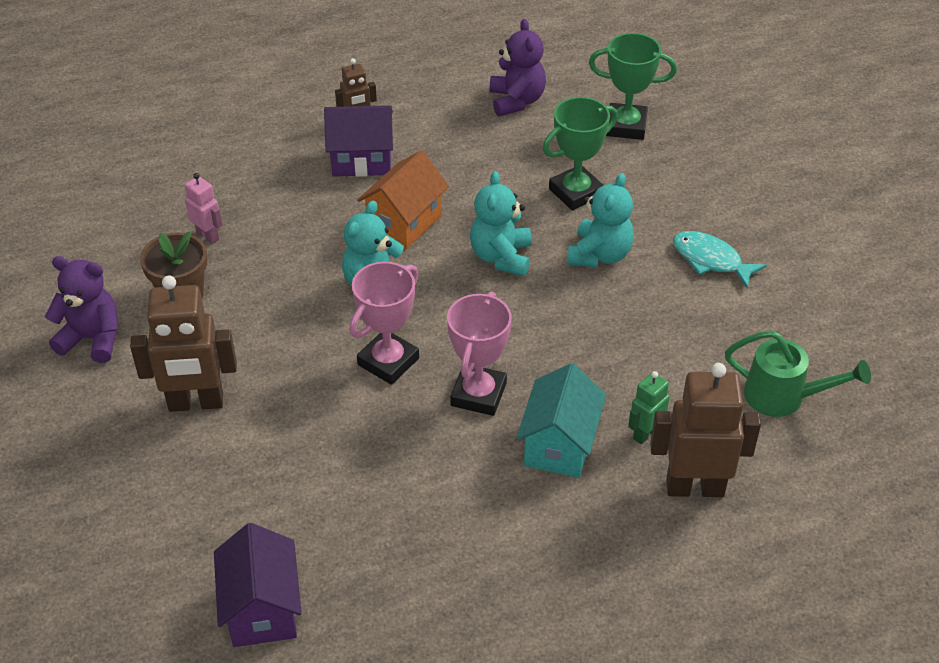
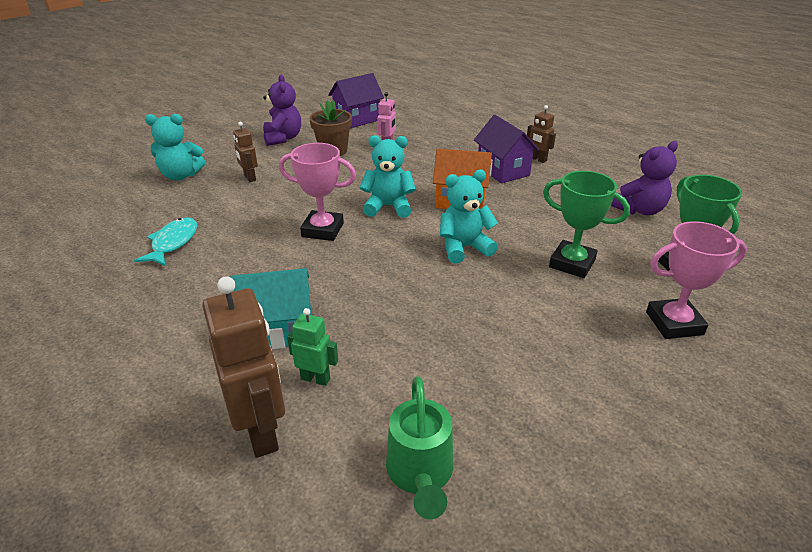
camera: 65 degrees right, 10 degrees down
(196, 403) = (249, 178): brown robot -> brown robot, size x0.52
(262, 609) = (87, 243): purple house -> purple house (357, 119)
(478, 394) = (313, 275): pink trophy -> pink trophy (674, 323)
(599, 255) = (512, 295): turquoise teddy bear -> turquoise teddy bear (180, 175)
(710, 260) = (570, 365): turquoise fish -> turquoise fish (173, 243)

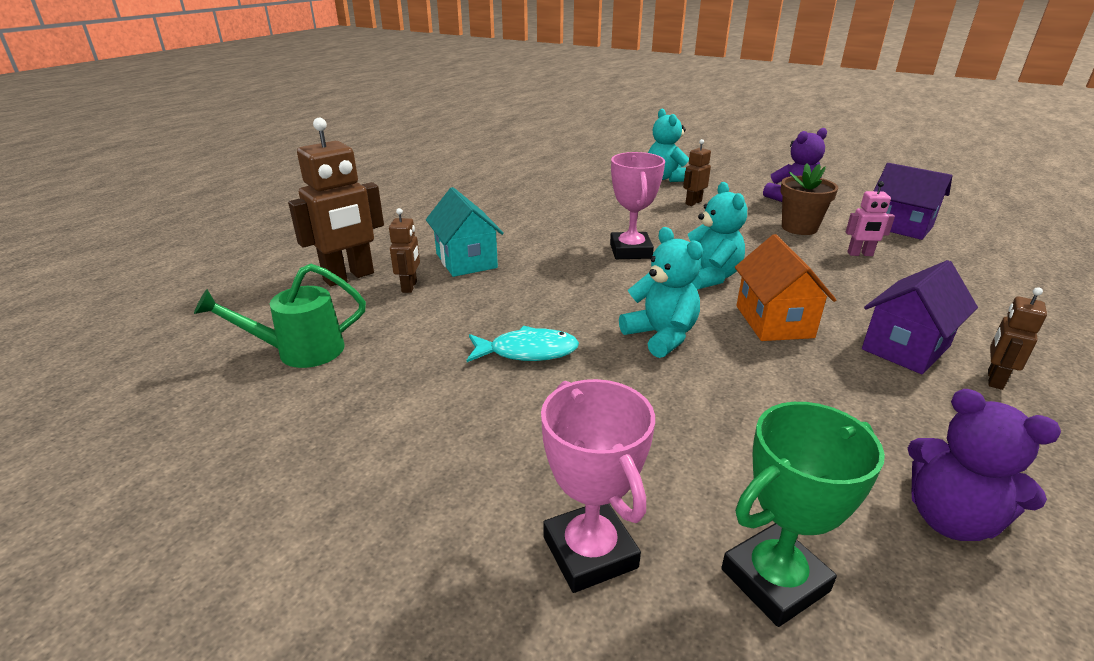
camera: 75 degrees right, 5 degrees down
(173, 243) = (562, 199): turquoise fish -> turquoise fish (527, 352)
(315, 378) = (410, 287): green robot -> brown robot
(572, 263) = (689, 431): green trophy -> none

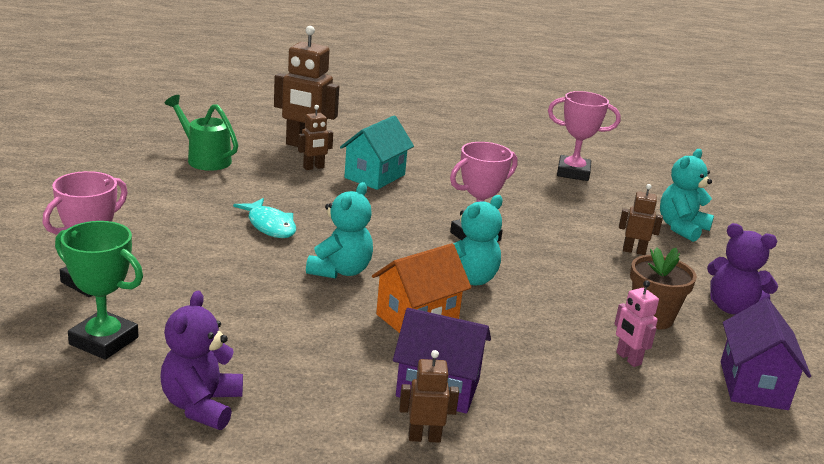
camera: 55 degrees right, 5 degrees down
(545, 182) = (573, 172): none -> pink trophy

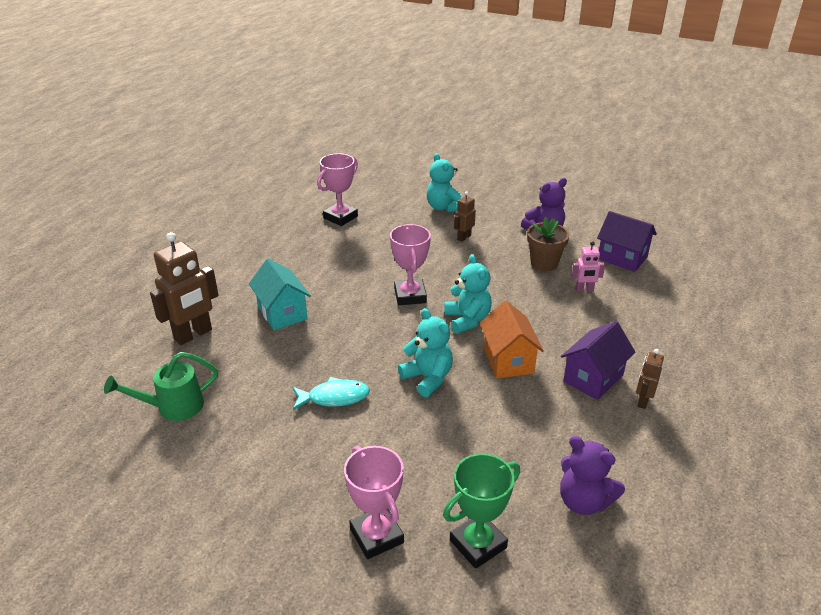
camera: 60 degrees left, 10 degrees up
(313, 168) = (242, 342): brown robot -> none

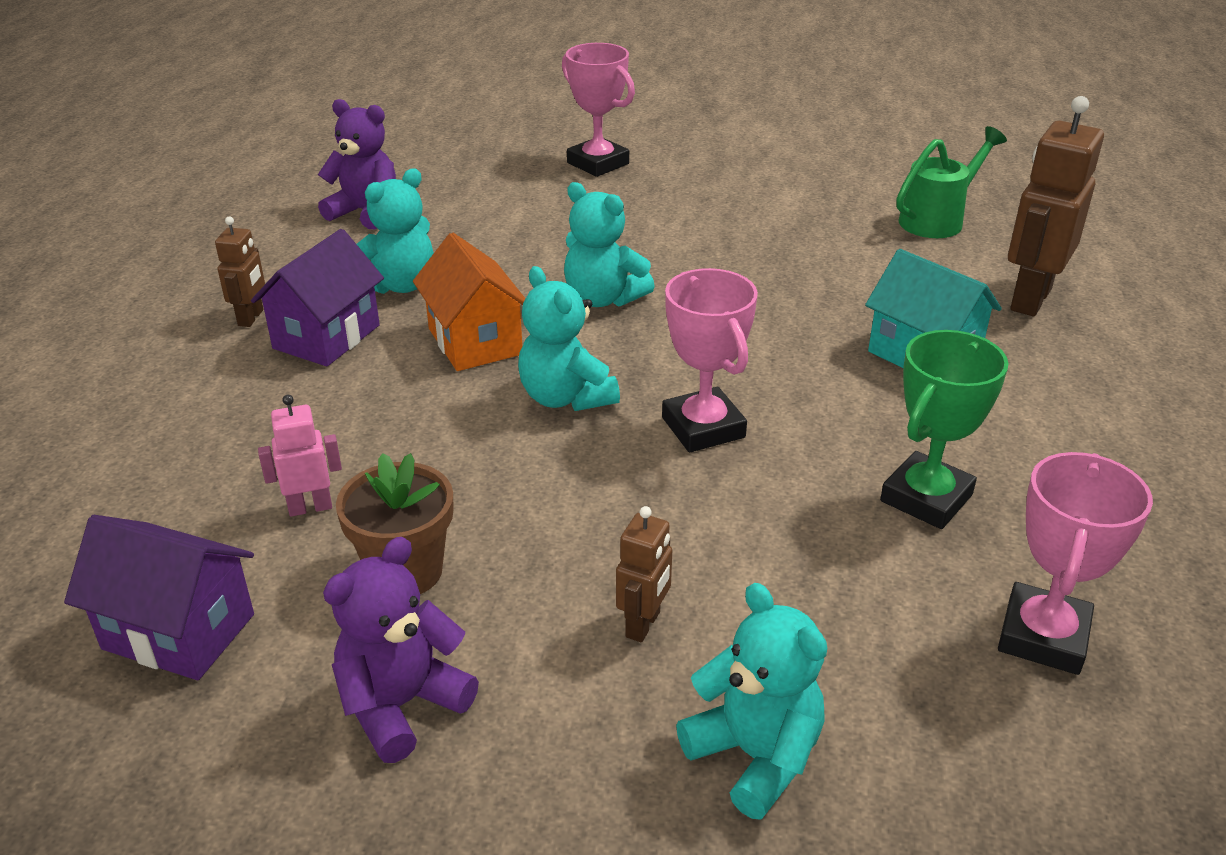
camera: 165 degrees right, 0 degrees up
(334, 397) = (730, 258): turquoise fish -> none
(478, 544) = (487, 171): green trophy -> green trophy (926, 498)
(553, 413) = (399, 285): none -> turquoise teddy bear

